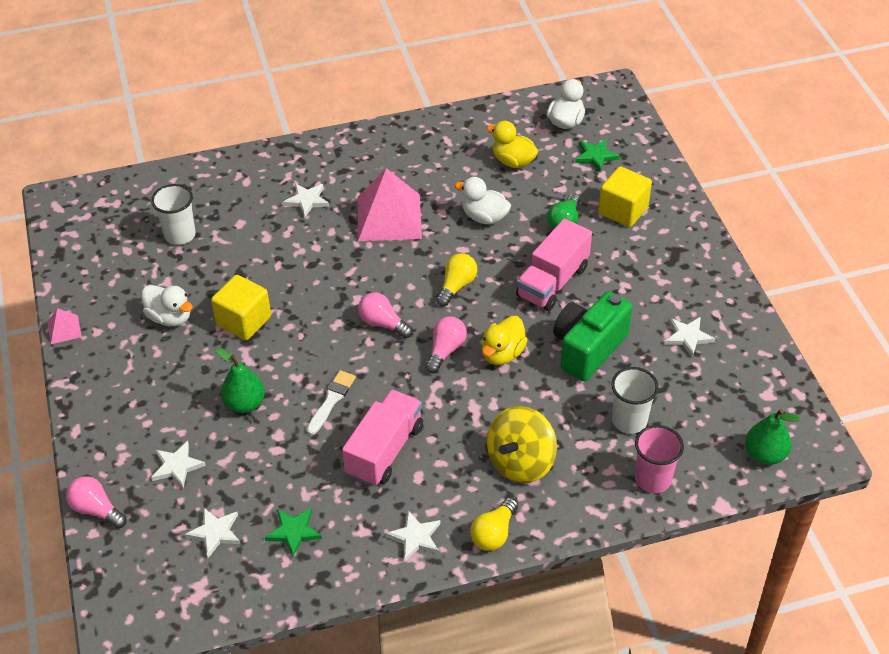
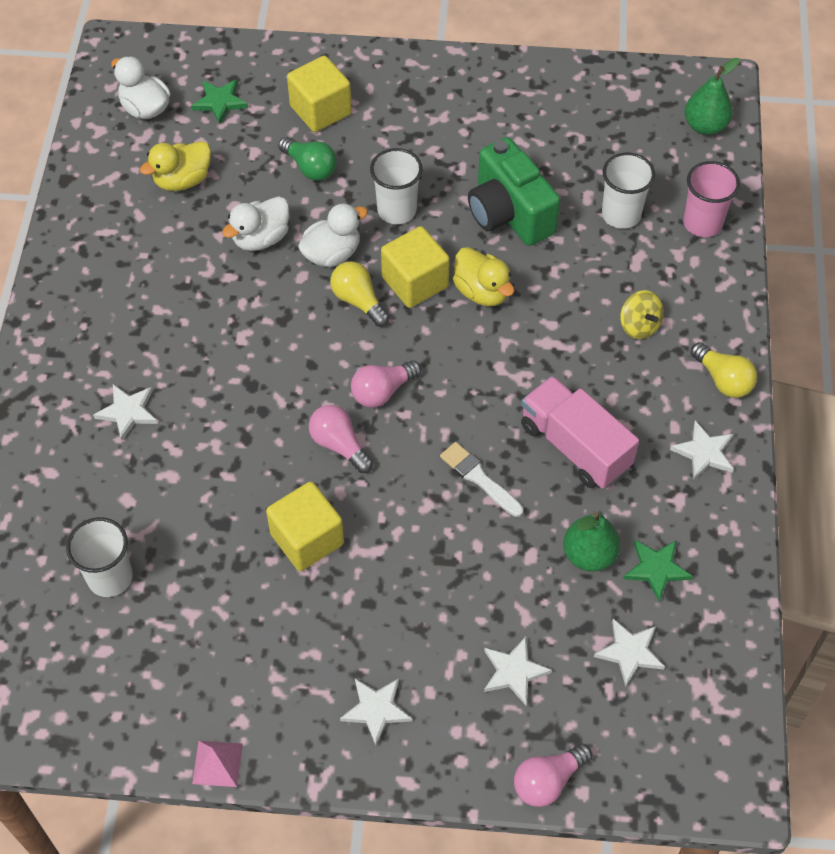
camera: 70 degrees left, 10 degrees up
(170, 317) = (259, 624): white duck -> white duck (332, 254)
(245, 404) = (445, 572): green pear -> green pear (589, 555)
(389, 217) = (208, 332): pink pyramid -> none
(445, 350) = (452, 342): pink light bulb -> pink light bulb (339, 445)
(490, 312) = (415, 282): none -> yellow cube
(520, 462) = (639, 325): yellow spinning top -> yellow spinning top, size x0.56
(552, 282) = (397, 210): pink truck -> white cup
(688, 337) = (531, 126): white star -> white star (376, 710)

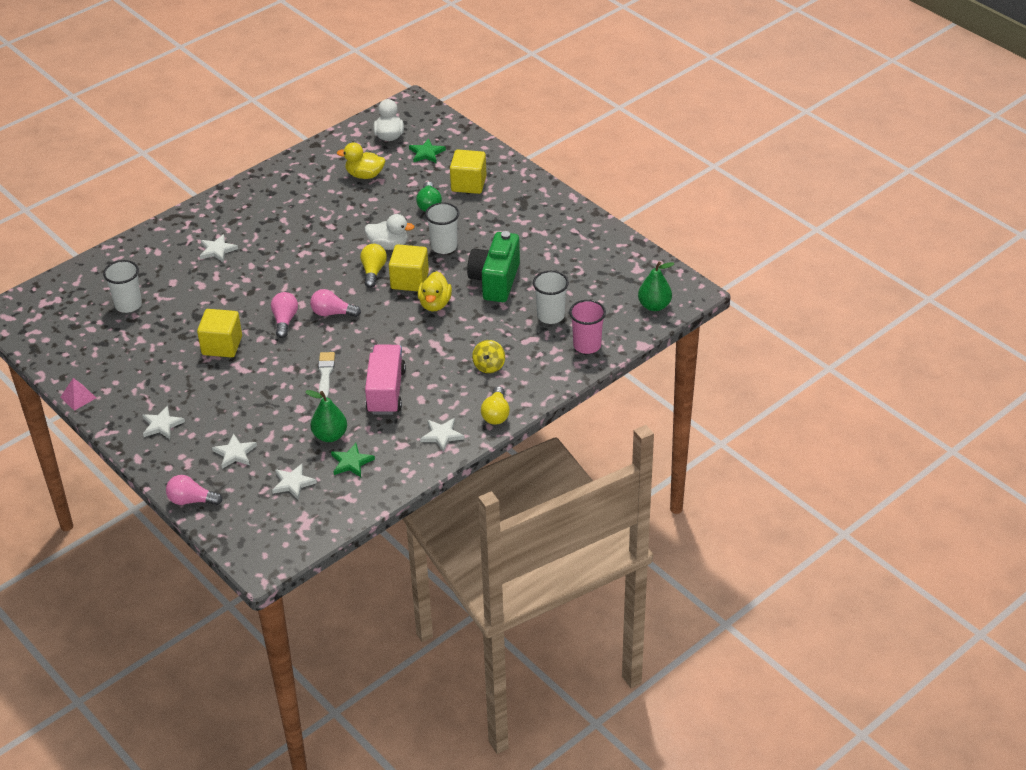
camera: 45 degrees right, 15 degrees down
(261, 238) = (366, 219): white duck -> none

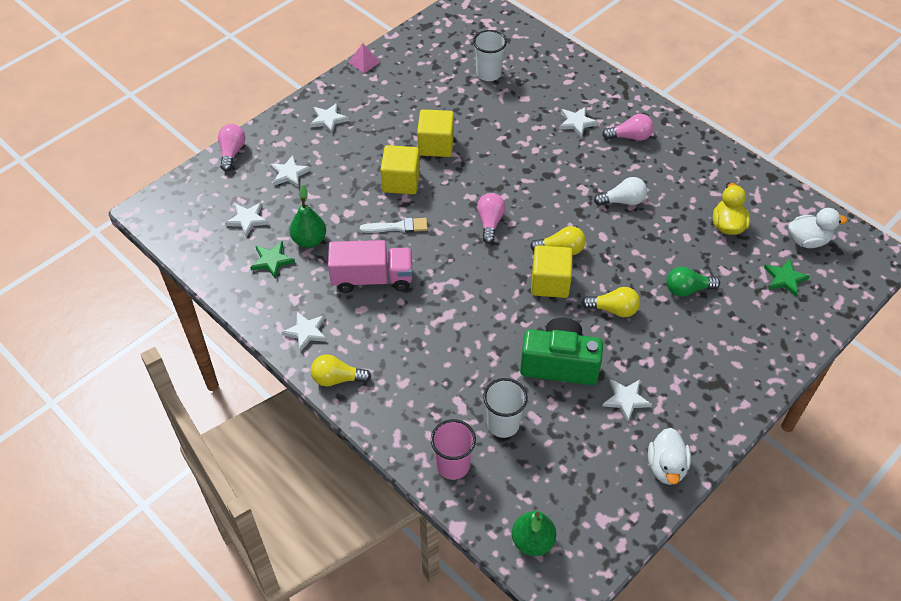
camera: 85 degrees right, 10 degrees up
(285, 320) = (475, 186): pink light bulb -> pink light bulb (630, 137)
(324, 230) = (623, 201): none -> white light bulb
(388, 245) = (607, 259): white duck -> white duck (666, 467)
(435, 304) = (513, 309): yellow duck -> none
(444, 246) = (613, 309): white cup -> yellow light bulb
(468, 184) = (736, 325): yellow cube -> yellow cube (401, 181)
(489, 366) = (414, 367): yellow spinning top -> none
(533, 248) = (626, 399): none -> white star

